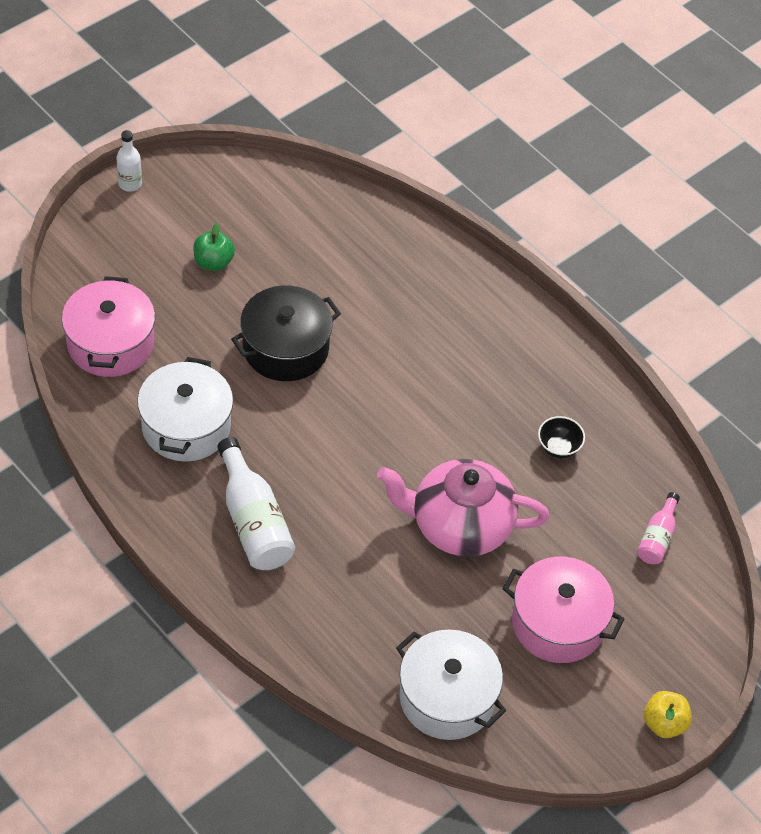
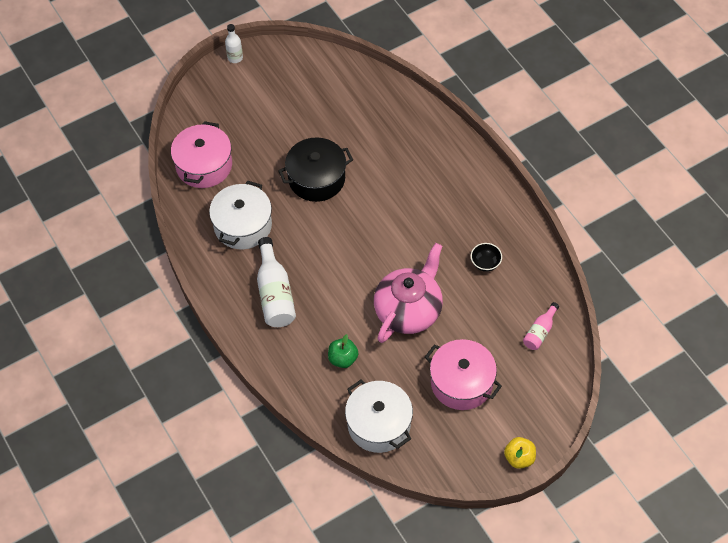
camera: 15 degrees right, 5 degrees up
(213, 262) = (280, 116): green apple -> green apple (343, 359)
(459, 526) = (408, 310): pink teapot -> pink teapot turned 105 degrees clockwise

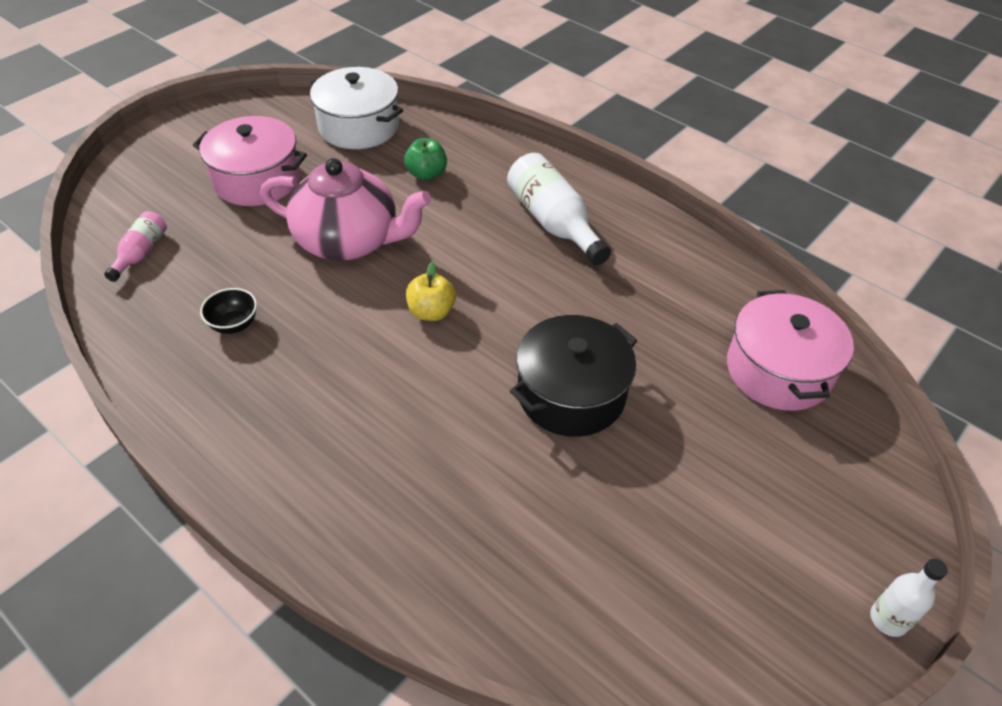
camera: 160 degrees right, 10 degrees down
(243, 225) = (652, 295): white pot -> none
(408, 310) = (349, 241): pink teapot -> pink teapot turned 90 degrees counterclockwise
(519, 458) = (174, 128): yellow apple -> yellow apple (431, 312)

